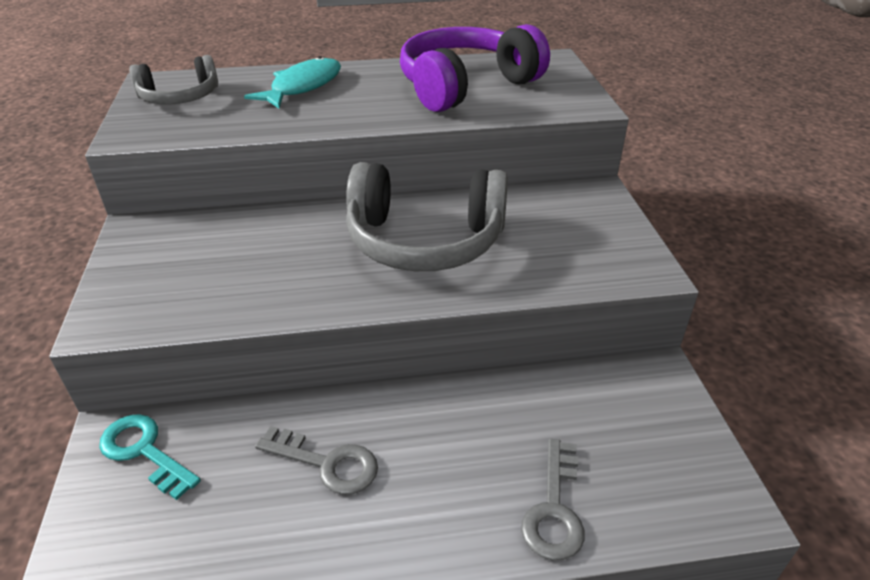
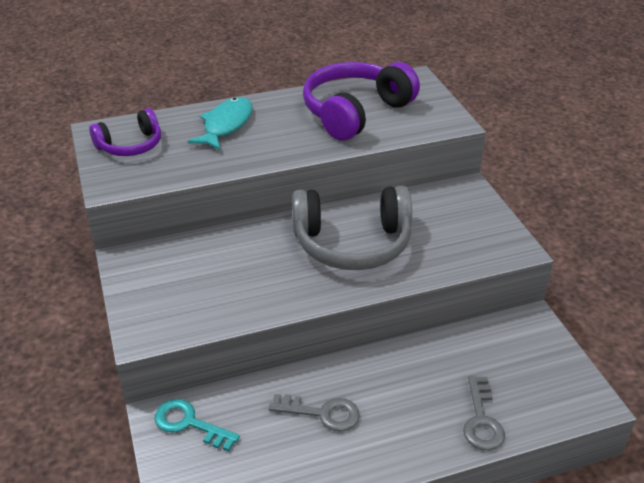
camera: 10 degrees left, 0 degrees up
(180, 97) = (130, 145): grey headphones -> purple headphones

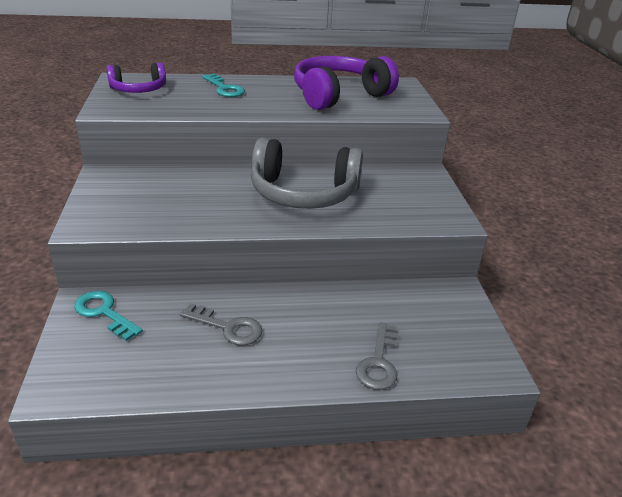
camera: 10 degrees right, 5 degrees down
(226, 125) = (225, 89): turquoise fish -> turquoise key

